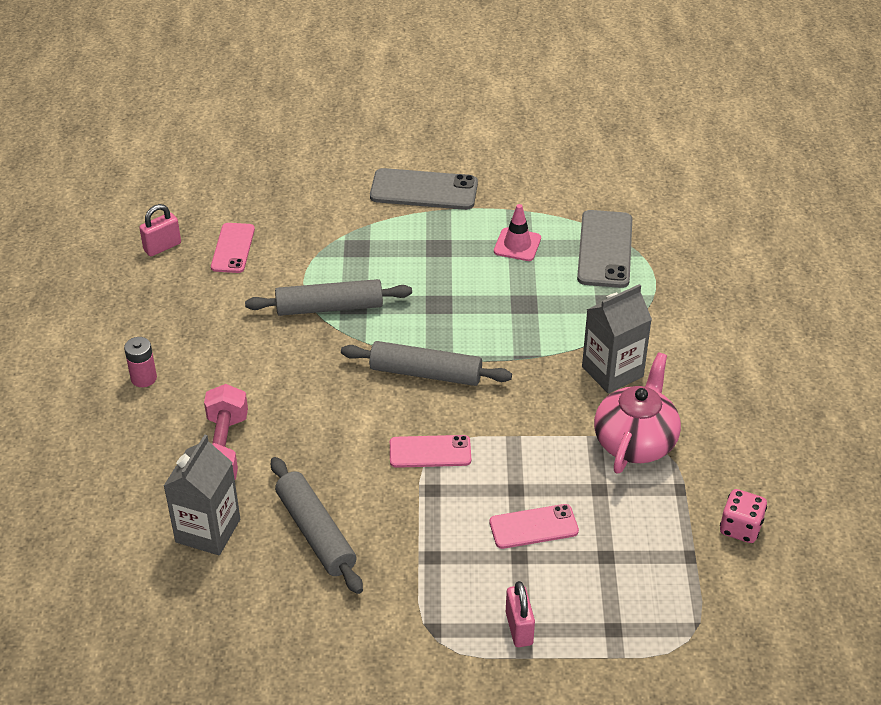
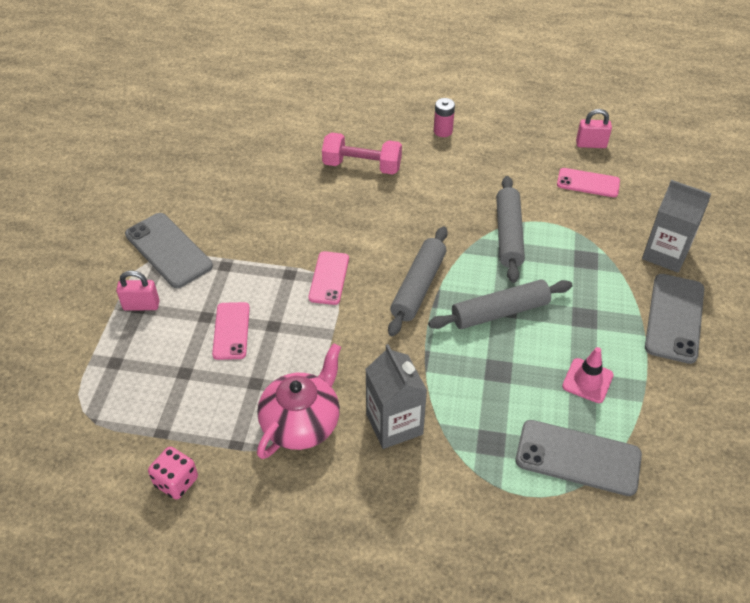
camera: 100 degrees right, 5 degrees up
(162, 247) = (591, 144): pink padlock -> pink padlock turned 60 degrees counterclockwise
(208, 531) = (290, 155): grey carton -> grey carton (665, 254)
(316, 532) = (270, 207): grey rolling pin -> grey rolling pin (500, 312)
(417, 625) = (168, 250): none -> grey phone
(635, 441) = (302, 423): pink teapot -> pink teapot turned 90 degrees counterclockwise

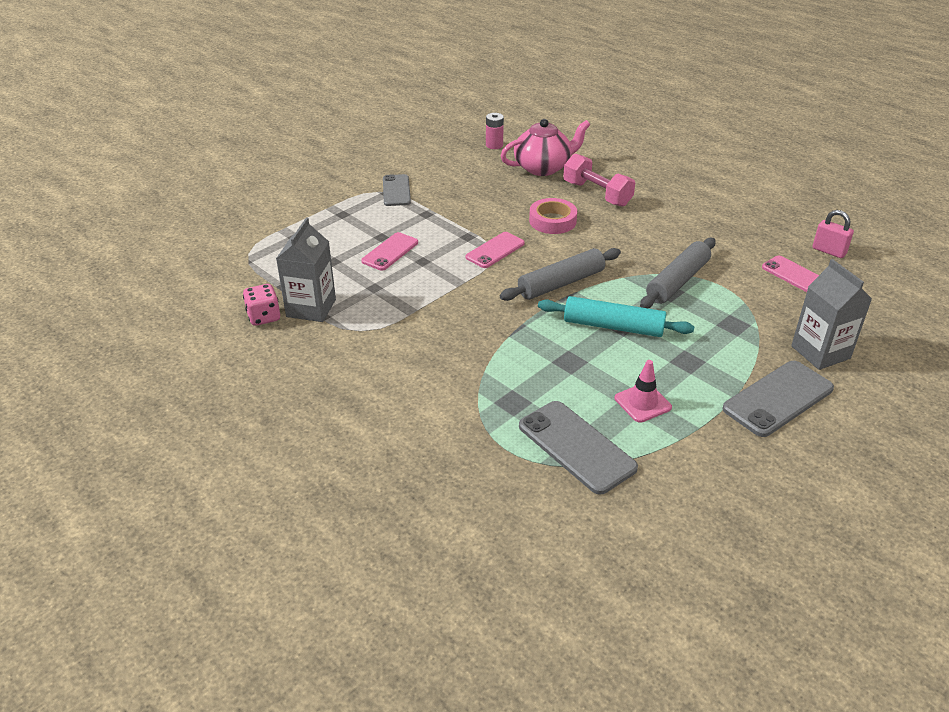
camera: 35 degrees right, 10 degrees down
(141, 305) = (345, 213): pink padlock -> none
(168, 250) = (396, 190): grey phone -> grey phone, size x0.65
(302, 423) = (382, 324): pink teapot -> pink teapot (543, 167)
(350, 217) = (552, 221): none -> pink tape
(394, 424) = (448, 356): grey carton -> grey carton (311, 308)
(443, 131) = (693, 195): pink battery -> pink battery (494, 145)
(500, 312) = (613, 326): grey rolling pin -> turquoise rolling pin

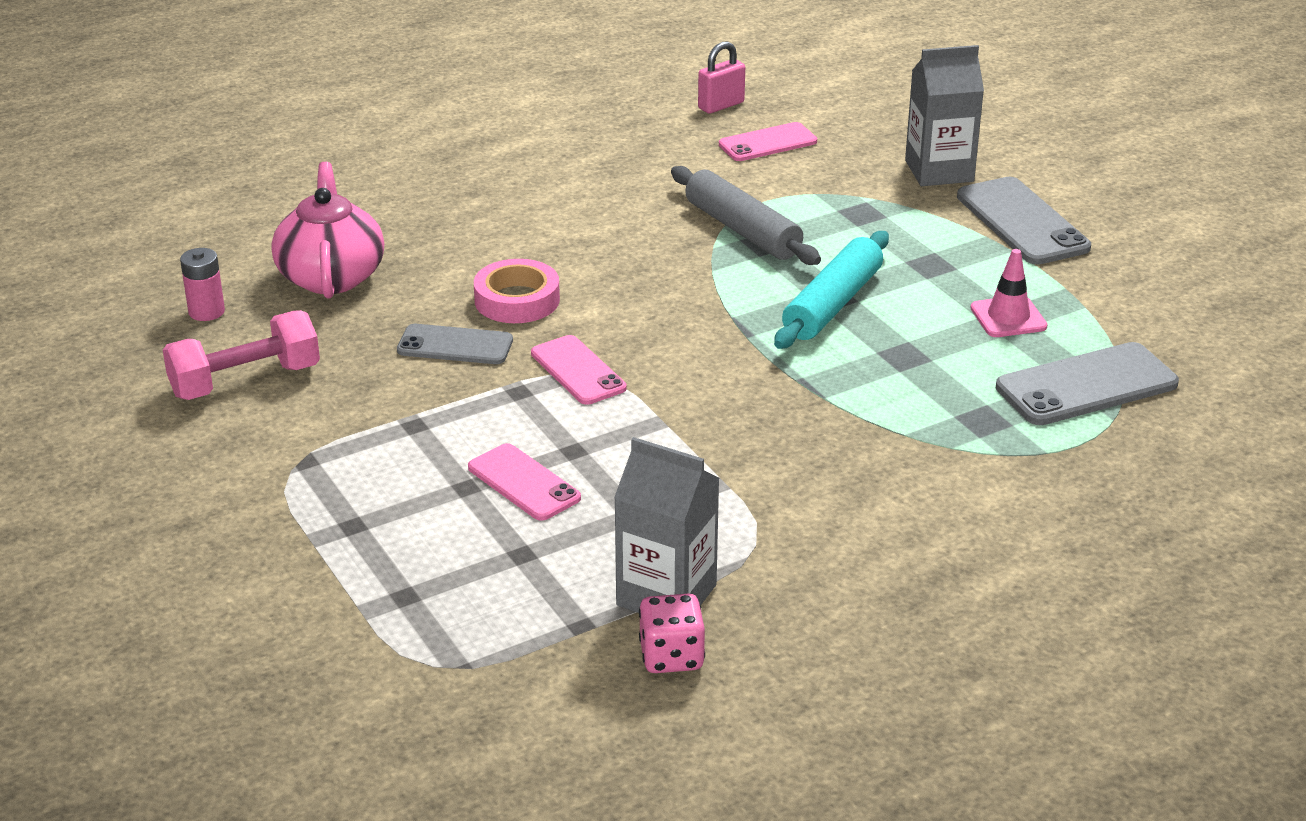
camera: 75 degrees left, 5 degrees down
(396, 190) = (303, 448): grey phone -> grey phone (455, 345)
(561, 283) = (704, 326): grey rolling pin -> none
(597, 194) = (457, 243): pink dumbbell -> pink dumbbell (245, 381)

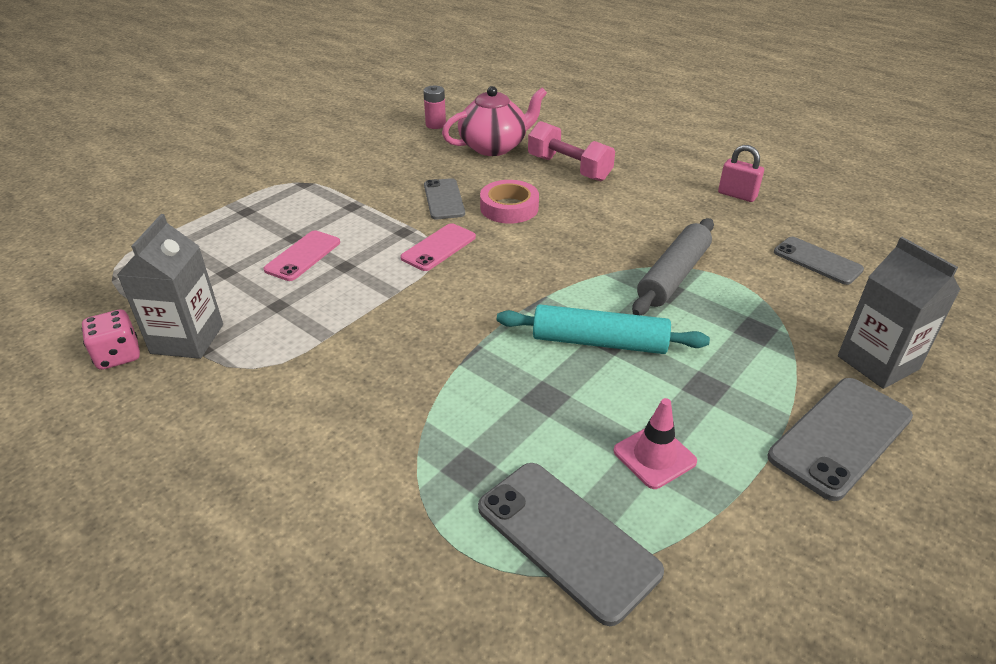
camera: 70 degrees right, 5 degrees up
(245, 381) = (374, 150): pink dumbbell -> pink dumbbell (569, 168)
(721, 105) = (849, 228): pink padlock -> pink padlock (737, 195)
(767, 143) = (817, 261): pink phone -> grey phone

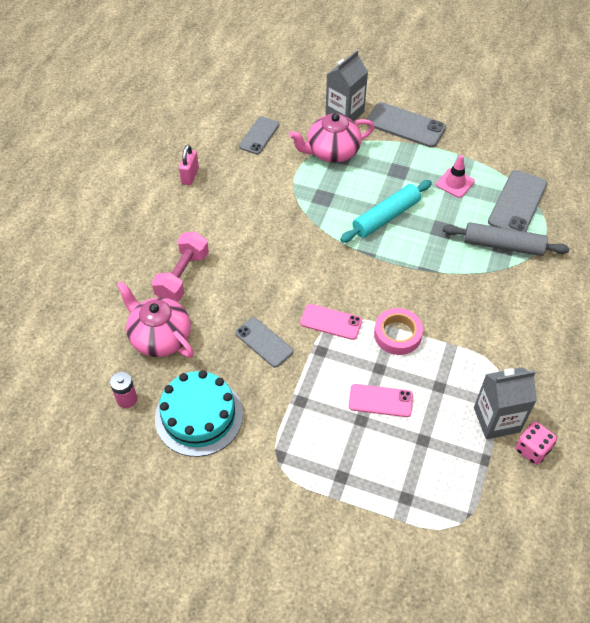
camera: 110 degrees left, 15 degrees up
(387, 153) = (199, 416): none -> turquoise cake
(444, 199) = (264, 342): grey phone -> grey phone turned 75 degrees clockwise
(509, 208) = (259, 297): pink tape -> pink tape (397, 334)
(599, 342) = (386, 217): turquoise rolling pin -> turquoise rolling pin turned 60 degrees clockwise
(673, 276) = (306, 195): grey rolling pin -> grey rolling pin (503, 245)
(769, 323) = (332, 152): none -> pink teapot

